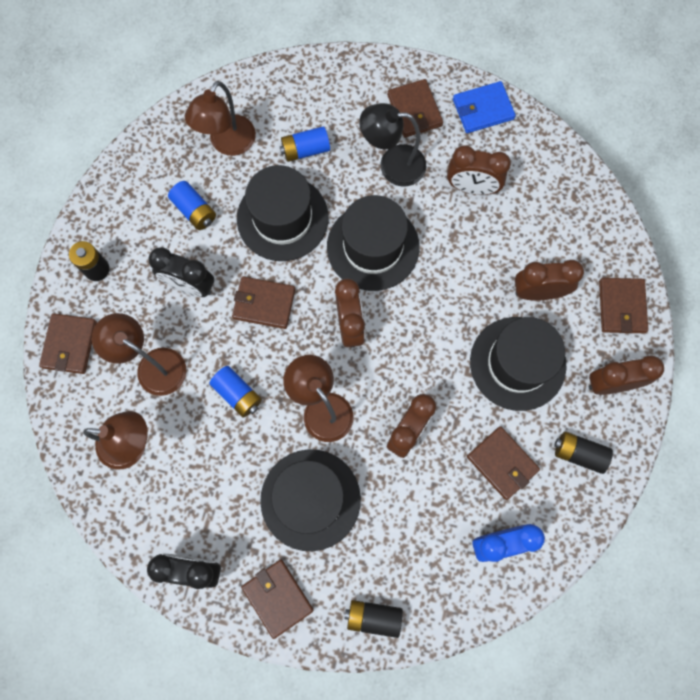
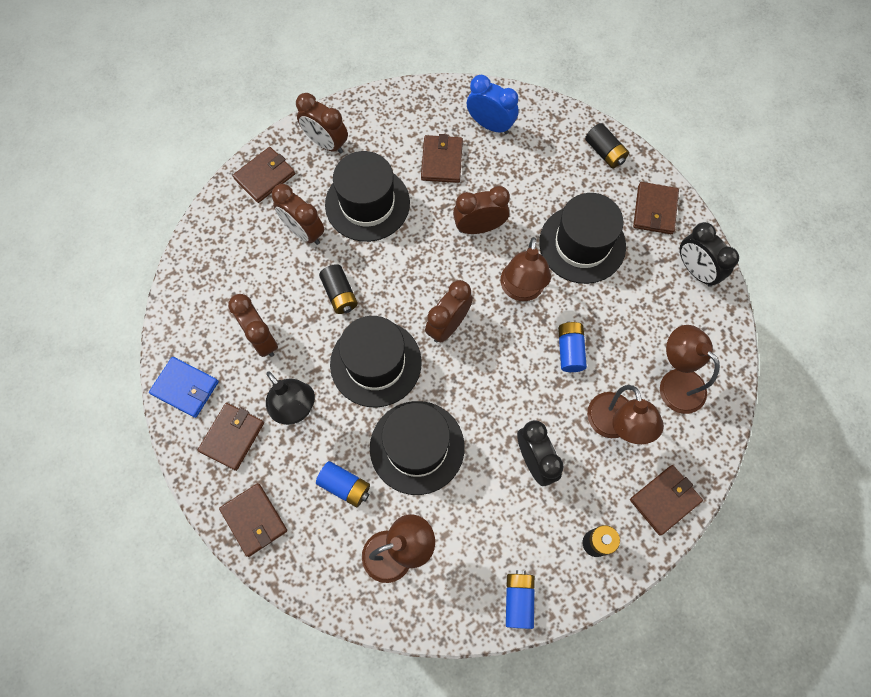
camera: 135 degrees left, 5 degrees down
(194, 211) = (477, 519): blue battery -> blue battery (518, 600)
(264, 303) = (493, 395): brown wallet -> brown wallet (254, 520)
(579, 453) = (391, 126): black battery -> black battery (340, 294)

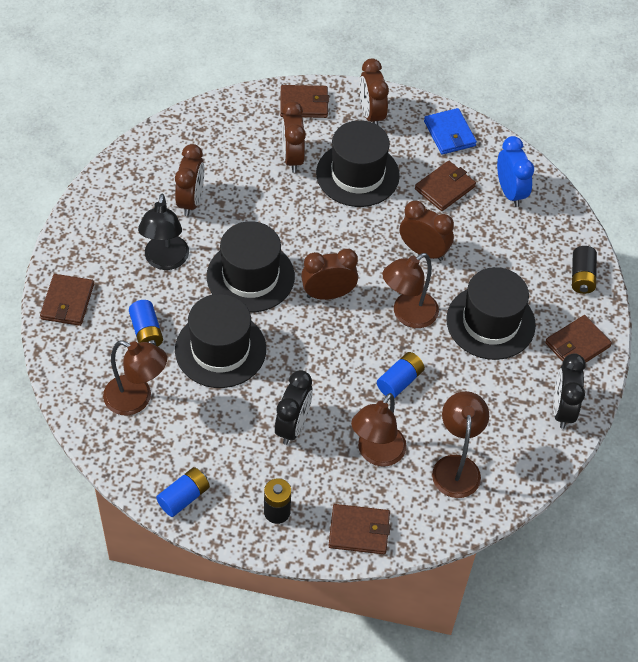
camera: 40 degrees right, 15 degrees down
(185, 388) = (109, 190): blue wallet -> blue wallet (449, 133)
(232, 436) = (107, 243): brown wallet -> none
(340, 294) = (273, 215): black battery -> none

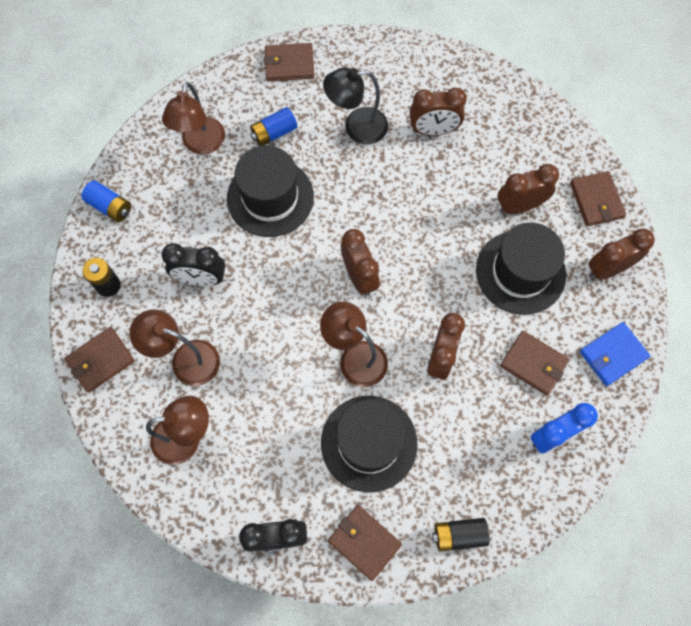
camera: 80 degrees right, 15 degrees up
(250, 276) = (360, 203): black hat -> none
(359, 531) = (100, 360): brown wallet -> brown wallet turned 60 degrees clockwise
(400, 381) = (273, 365): blue battery -> none

